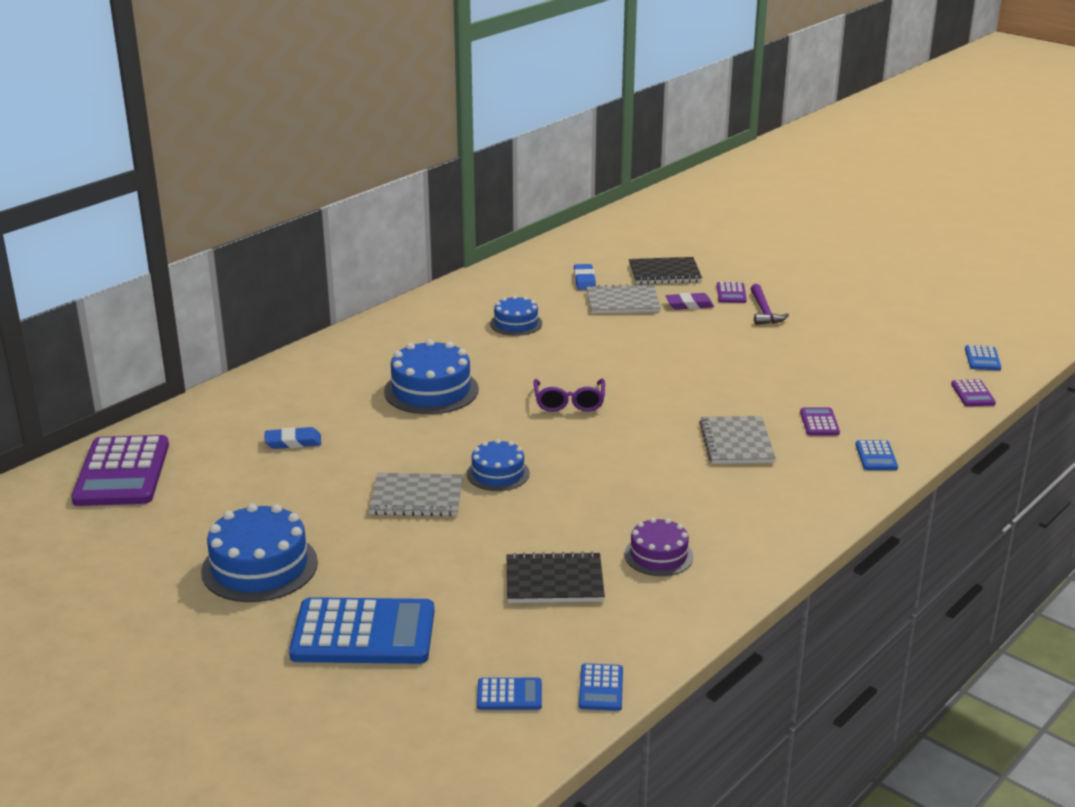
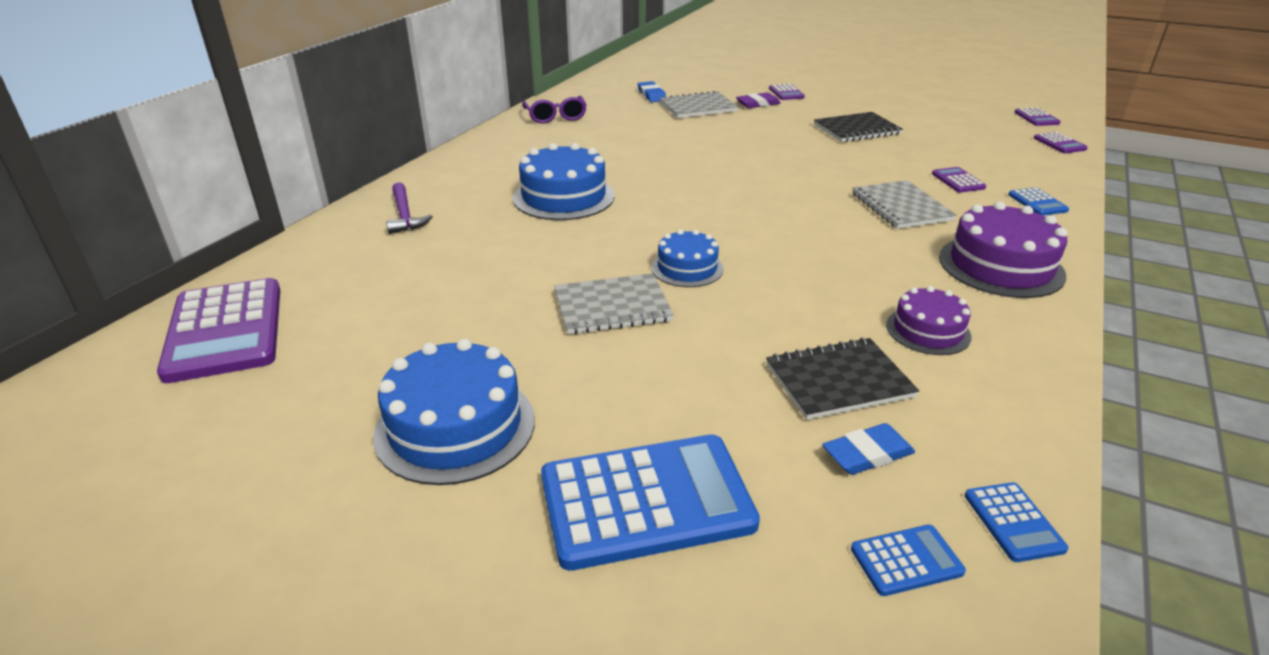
camera: 15 degrees left, 5 degrees up
(293, 442) = (434, 266): blue eraser -> blue eraser (867, 454)
(516, 323) = (612, 132): blue cake -> none
(569, 402) = (711, 191): purple glasses -> purple glasses (555, 117)
(664, 273) = (717, 84): black notebook -> black notebook (856, 129)
(764, 311) = (825, 103): purple hammer -> purple hammer (405, 215)
(776, 512) = (1001, 266): none -> purple cake
(982, 359) = (1036, 118): blue calculator -> purple calculator

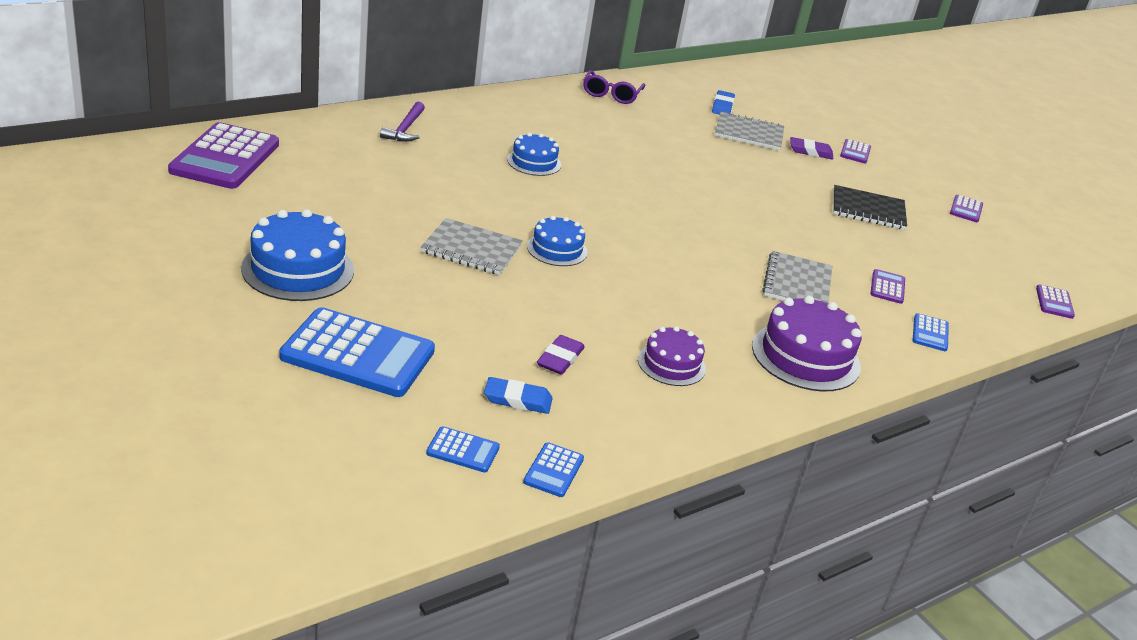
camera: 25 degrees right, 0 degrees up
(564, 197) = (534, 162): blue cake -> blue cake, size x0.60
(838, 381) = (560, 358): black notebook -> purple eraser
(1036, 118) = (1078, 273): purple calculator -> purple calculator (966, 209)

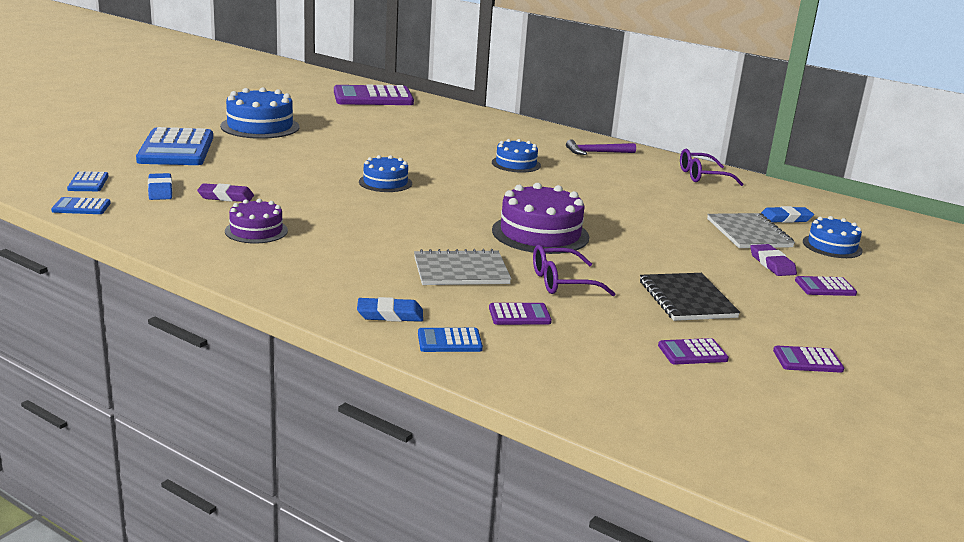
camera: 70 degrees right, 10 degrees down
(405, 129) = (495, 127): purple hammer -> purple hammer (596, 152)
(471, 249) = (347, 160): grey notebook -> none
(782, 115) = (832, 246): none -> blue cake
(806, 356) = (327, 281): purple cake -> purple cake (540, 234)
(829, 247) = (562, 282): none -> purple glasses
(879, 345) = (390, 314): none -> blue eraser
(1054, 302) = (645, 427): purple calculator -> purple calculator (692, 353)

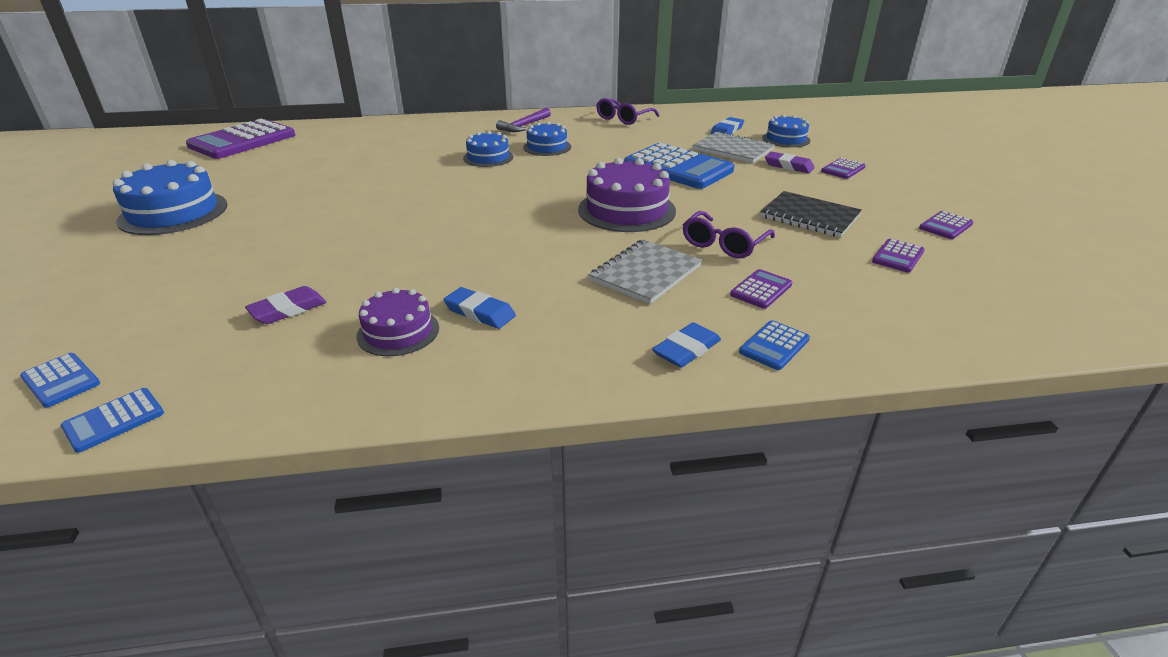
camera: 40 degrees left, 10 degrees up
(160, 190) = (189, 341): blue eraser -> blue eraser (480, 312)
(176, 149) = (113, 280): blue calculator -> blue calculator (678, 168)
(385, 182) = (419, 219): blue cake -> blue cake (547, 147)

